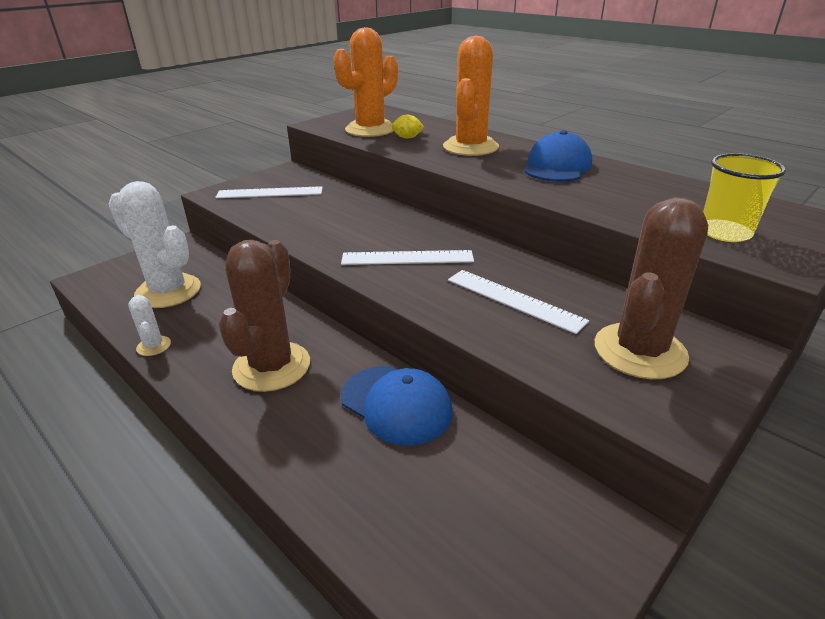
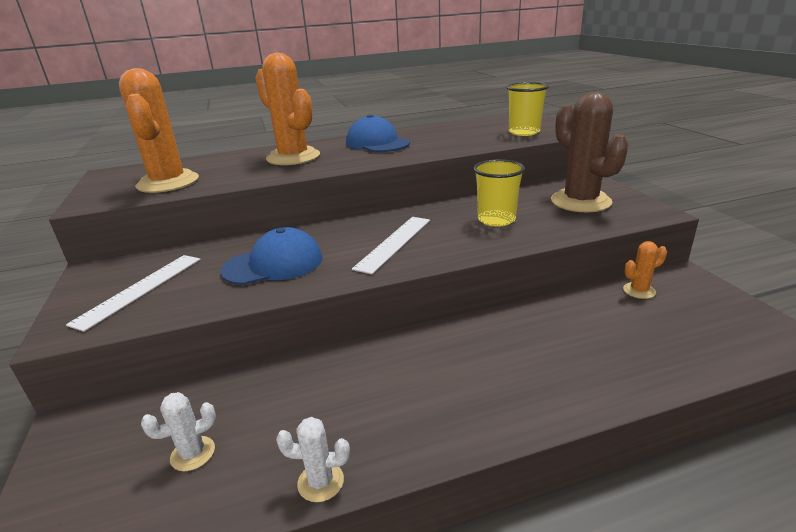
camera: 60 degrees left, 5 degrees down
(168, 291) = (193, 453): white cactus -> white cactus, size x0.45
(272, 366) = (439, 383): brown cactus -> none
(396, 404) = (537, 323): blue cap -> blue cap (273, 264)
(407, 138) = (225, 173): yellow lemon -> none
(514, 300) = (496, 220): white ruler -> yellow cup
(531, 481) = (639, 291): none -> orange cactus

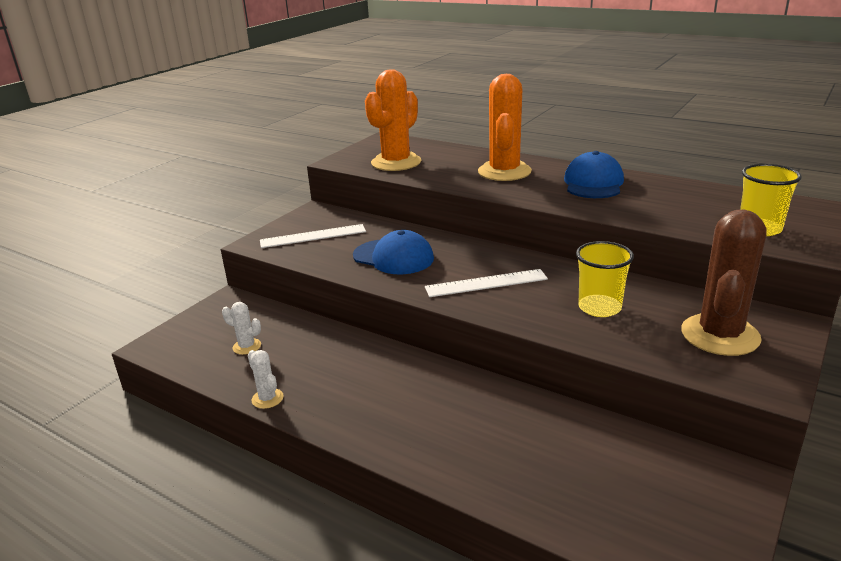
camera: 50 degrees right, 0 degrees up
(639, 291) = (663, 454): orange cactus -> none

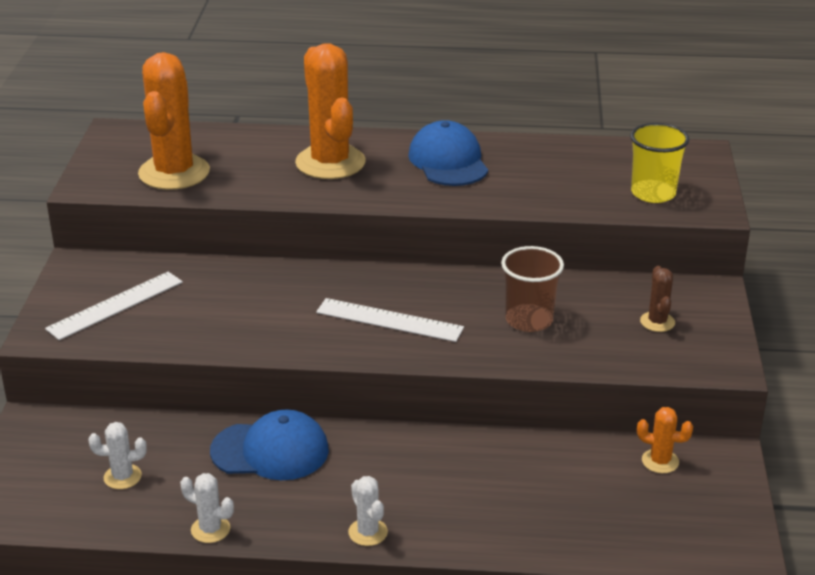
camera: 30 degrees left, 5 degrees up
(373, 438) = (368, 532): none -> white cactus
(393, 257) = (251, 311): blue cap -> blue cap (270, 451)
(486, 283) = (389, 320): white ruler -> white ruler turned 60 degrees clockwise
(599, 307) = (529, 320): yellow cup -> brown cup
(672, 461) = (660, 461): none -> orange cactus
(720, 335) = (657, 322): brown cactus -> brown cactus, size x0.45

